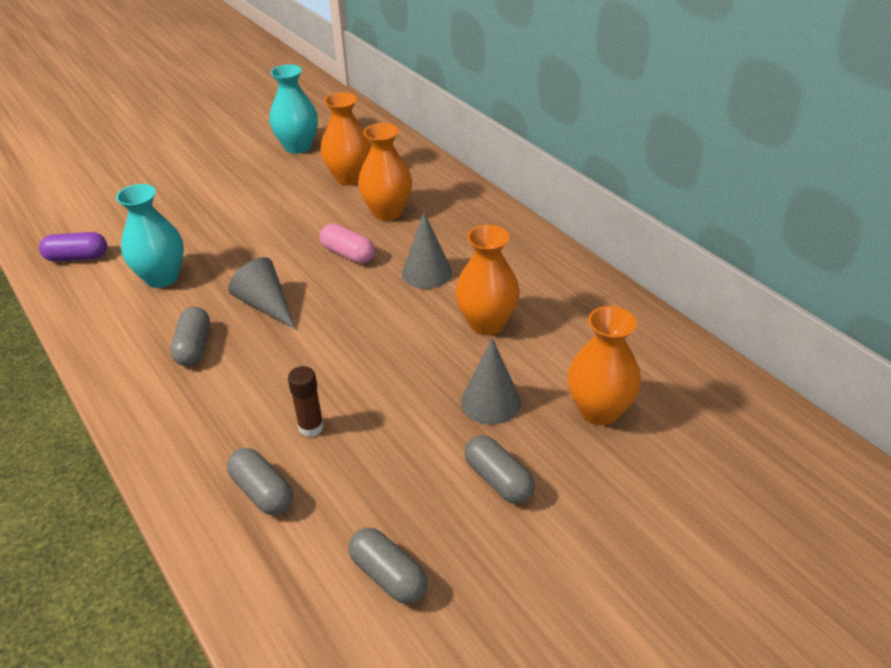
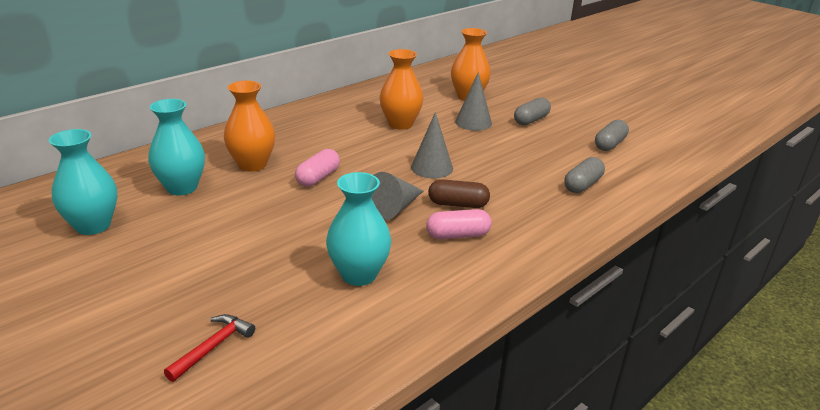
camera: 100 degrees left, 10 degrees down
(77, 257) = (320, 353): purple capsule -> none
(115, 212) = (213, 347): none -> red hammer
(194, 347) = (457, 235): grey capsule -> pink capsule
(256, 354) = (458, 204): none -> brown capsule
(311, 427) = (521, 174): brown glue stick -> none
(349, 178) = (182, 187): orange vase -> turquoise vase
(426, 273) = (344, 145): grey cone -> grey cone (432, 168)

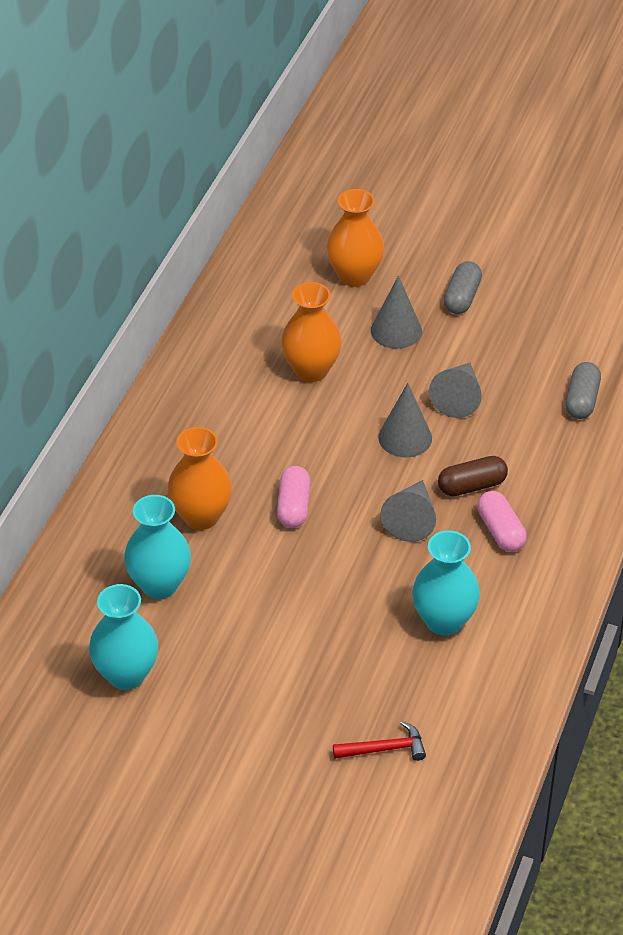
camera: 25 degrees left, 15 degrees up
(213, 347) = (384, 749): red hammer -> red hammer turned 75 degrees clockwise
(457, 235) = (500, 531): pink capsule -> pink capsule turned 75 degrees counterclockwise
(488, 160) = (458, 397): none -> grey cone
(609, 144) = (576, 311): grey capsule -> none

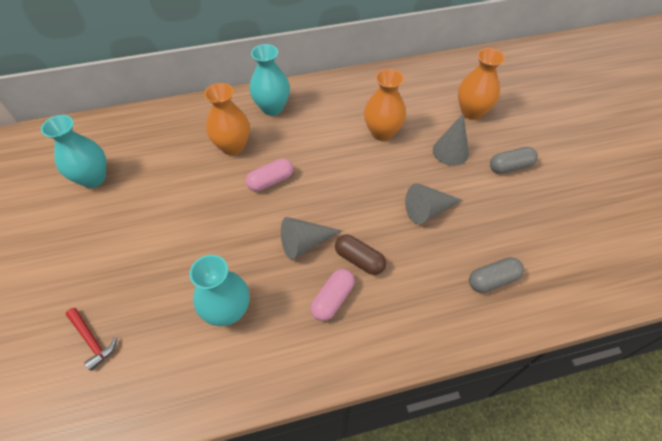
camera: 55 degrees right, 10 degrees up
(159, 585) = (169, 156): turquoise vase -> turquoise vase (272, 108)
(405, 437) = (370, 202): grey cone -> none

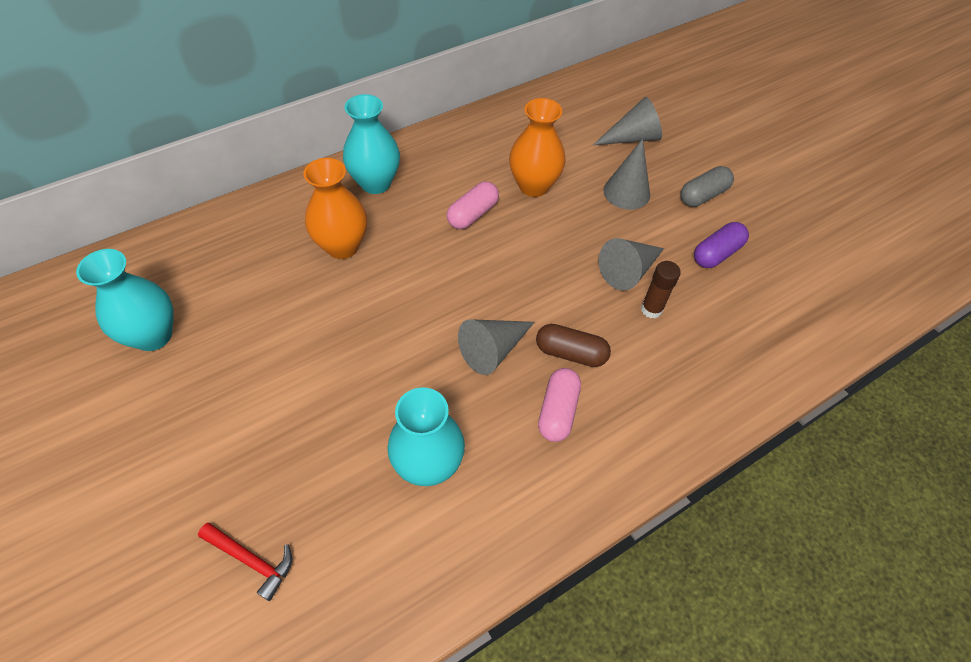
camera: 20 degrees left, 0 degrees up
(270, 181) = (414, 280): pink capsule -> pink capsule (473, 214)
(433, 243) = (651, 309): none -> brown glue stick
(472, 112) = (632, 138): orange vase -> grey cone
(492, 280) = (736, 336): grey capsule -> none
(503, 213) = (716, 254): none -> purple capsule

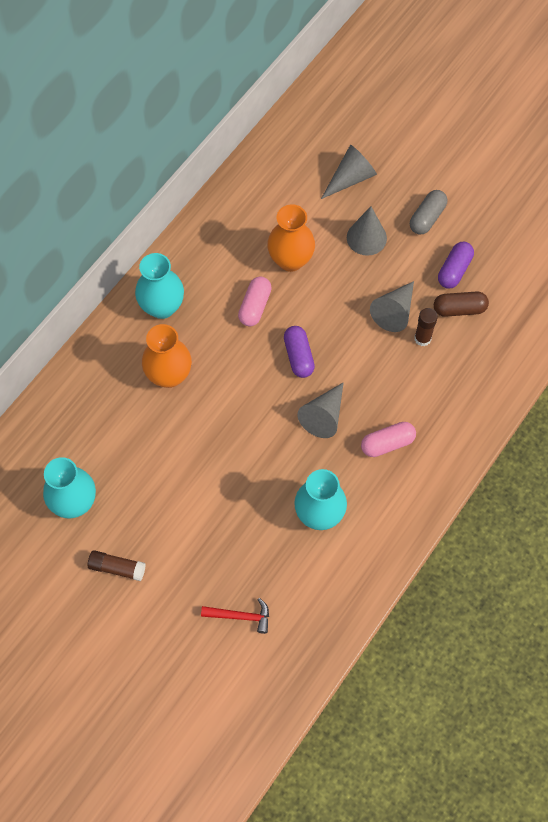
camera: 20 degrees left, 10 degrees up
(145, 429) = (117, 568): none -> brown glue stick
(495, 277) = (298, 356): none -> purple capsule
(557, 411) = (387, 443): pink capsule -> pink capsule turned 75 degrees clockwise
(570, 353) = (379, 397): brown capsule -> brown capsule (459, 309)

